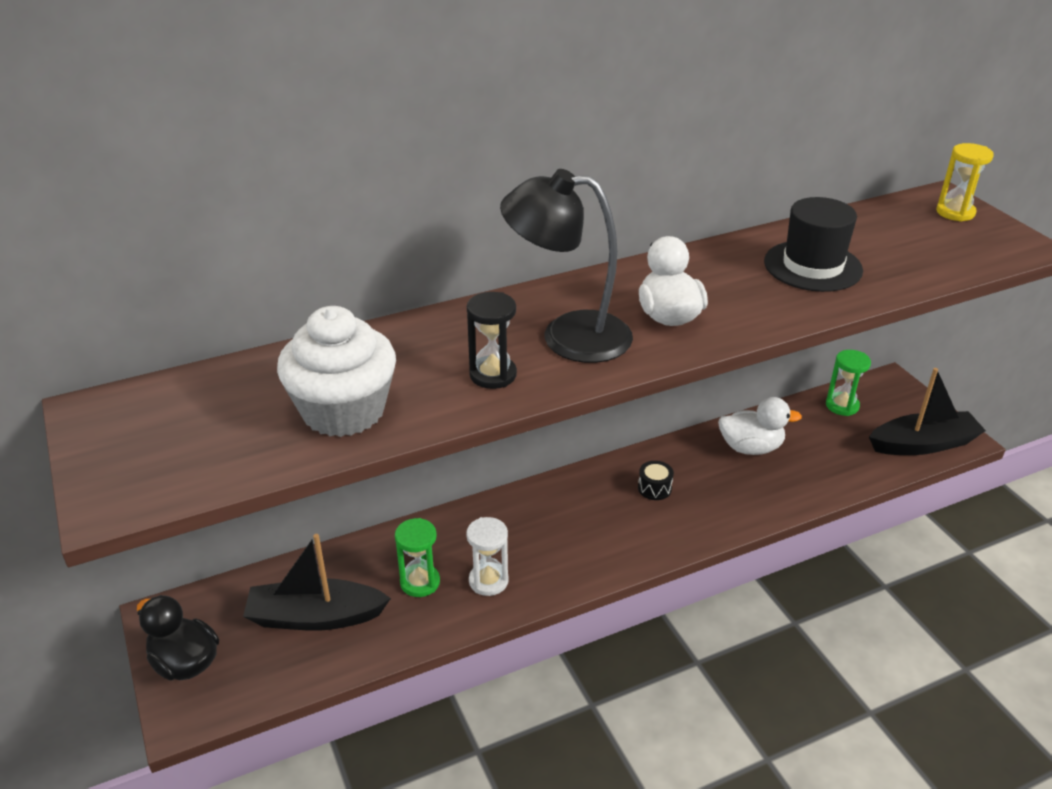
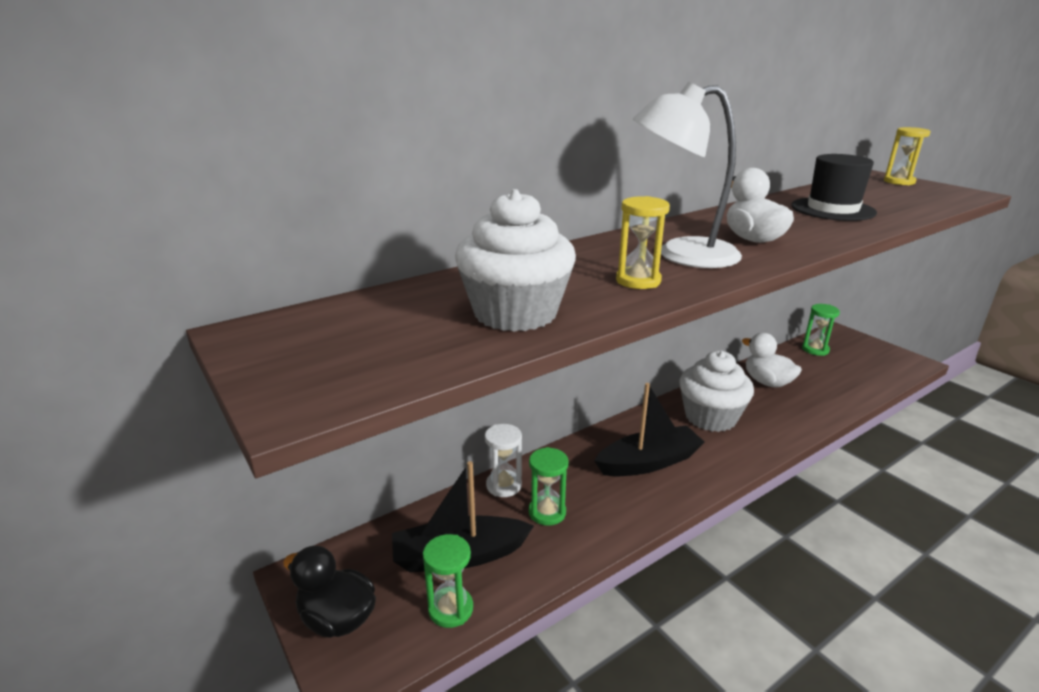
camera: 10 degrees left, 10 degrees down
(290, 669) = (450, 609): none -> green hourglass
(488, 581) = (609, 503): white hourglass -> white hourglass (504, 485)
(493, 375) = (638, 281): black hourglass -> yellow hourglass
(568, 336) = (681, 255): black lamp -> white lamp
(654, 488) = (710, 417): black drum -> white cupcake
(750, 447) = (767, 382): white duck -> white duck turned 120 degrees counterclockwise
(923, 444) = (890, 368): black boat -> black boat (649, 462)

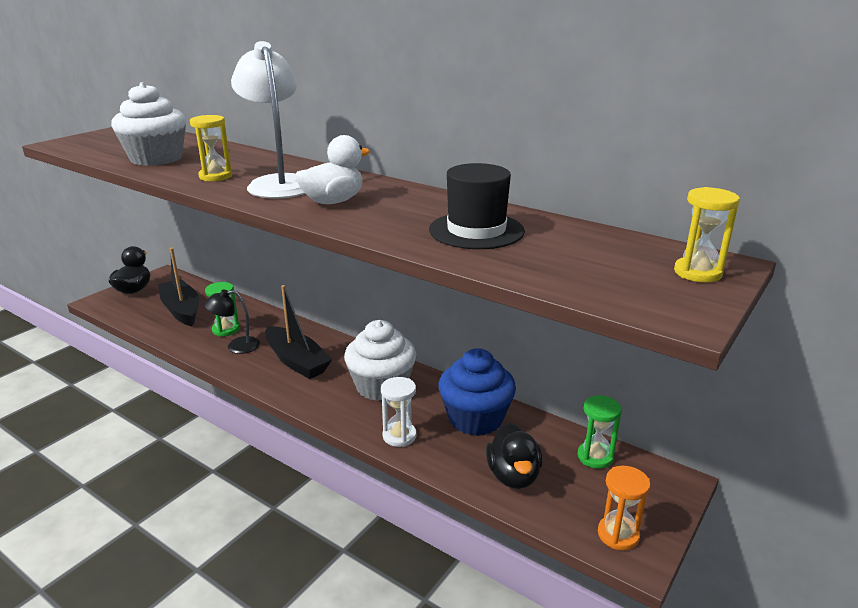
camera: 70 degrees right, 0 degrees up
(450, 609) = (139, 316): green hourglass -> none
(504, 485) = (251, 311): white hourglass -> white hourglass (399, 436)
(597, 506) = (236, 346): none -> black lamp
(767, 382) = (475, 419): white duck -> blue cupcake
(842, 383) = (513, 476): none -> black duck
(896, 362) = (618, 534): none -> orange hourglass

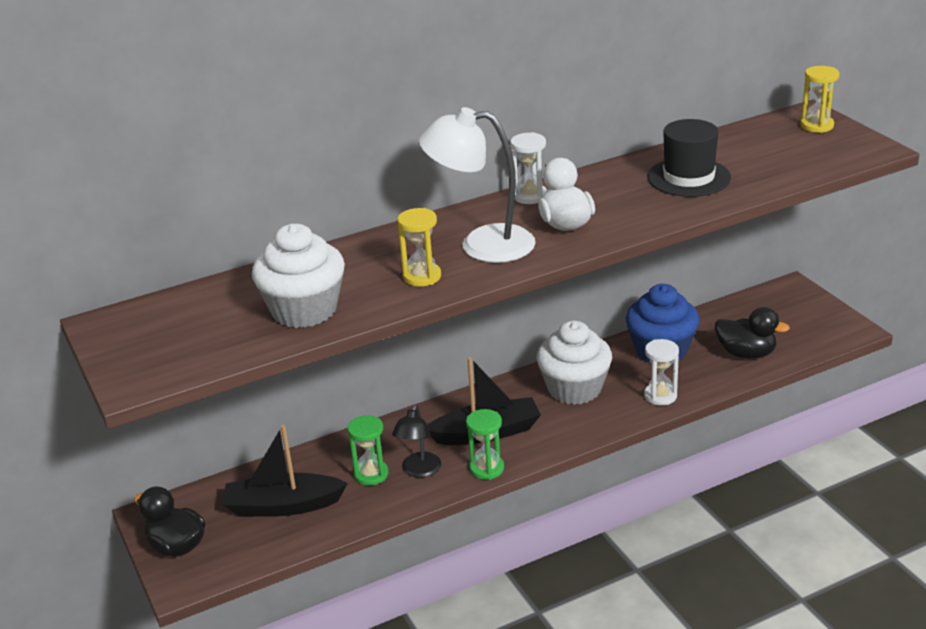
camera: 60 degrees left, 5 degrees up
(377, 183) = (530, 196): none -> white hourglass
(595, 457) = (745, 310): green hourglass -> green hourglass (486, 468)
(618, 534) = (831, 330): orange hourglass -> none

